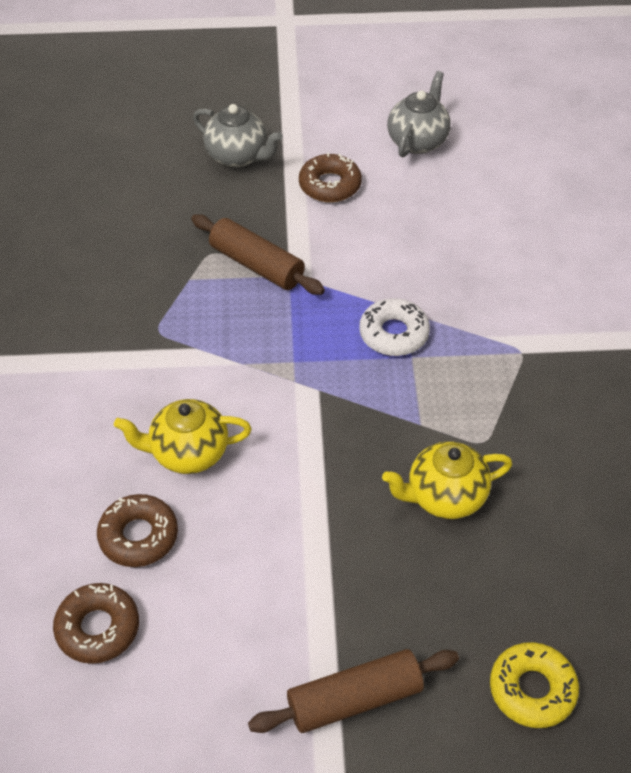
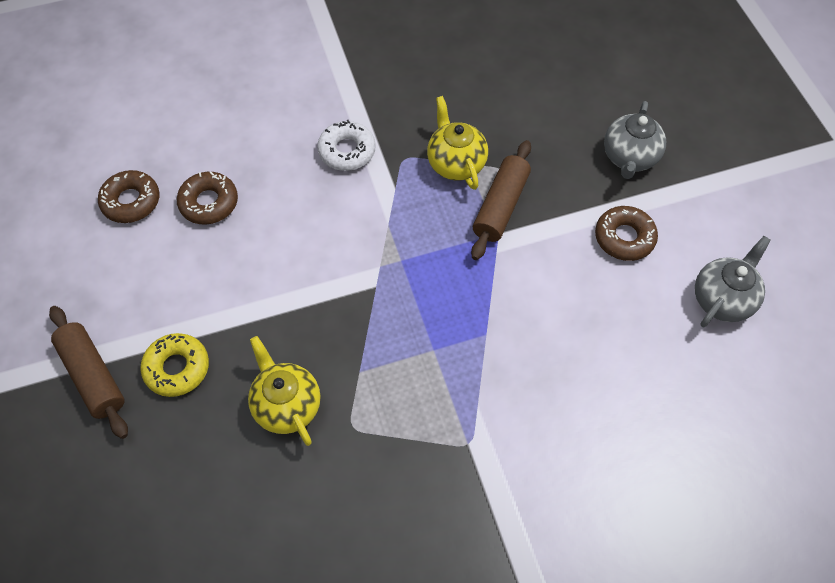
camera: 75 degrees right, 10 degrees up
(188, 453) = (289, 212): yellow teapot -> yellow teapot (455, 163)
(394, 334) = (456, 330): white donut -> white donut (347, 151)
(418, 141) = (722, 299): grey teapot -> grey teapot turned 60 degrees counterclockwise
(532, 689) = (113, 505): yellow donut -> yellow donut (177, 368)

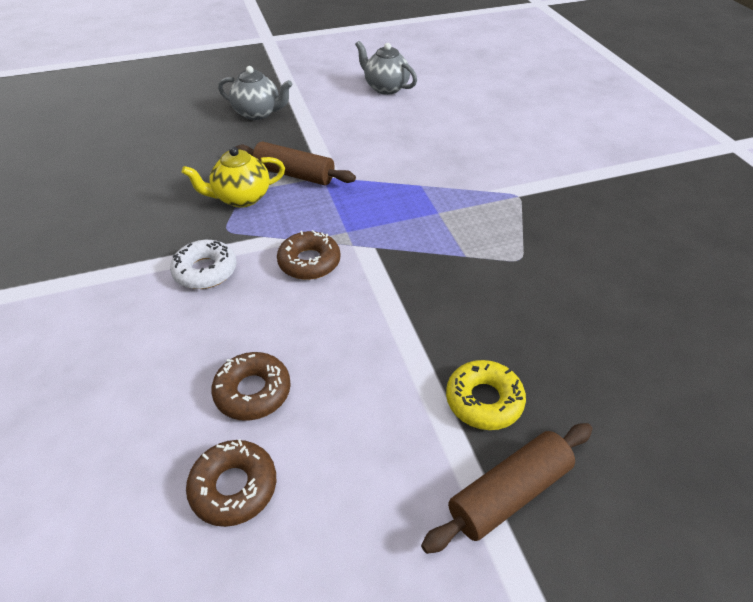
camera: 90 degrees left, 15 degrees down
(286, 405) = (509, 304): yellow teapot -> none
(624, 238) = (333, 120): brown donut -> brown donut (309, 262)

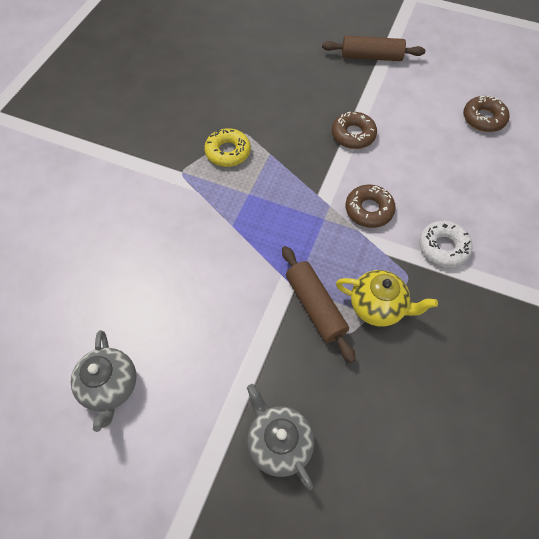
camera: 140 degrees left, 15 degrees up
(253, 391) = (453, 152): brown donut -> brown donut (353, 135)
(484, 400) = (346, 86): yellow donut -> yellow donut (228, 152)

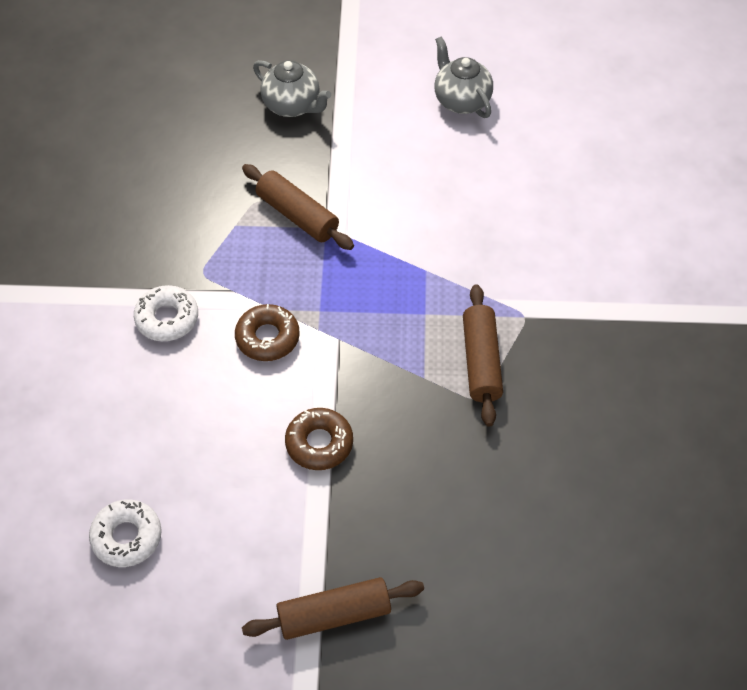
camera: 160 degrees right, 5 degrees down
(228, 152) = (481, 362): yellow donut -> brown rolling pin
(378, 307) = (230, 234): yellow teapot -> none
(483, 118) = (127, 537): brown donut -> white donut

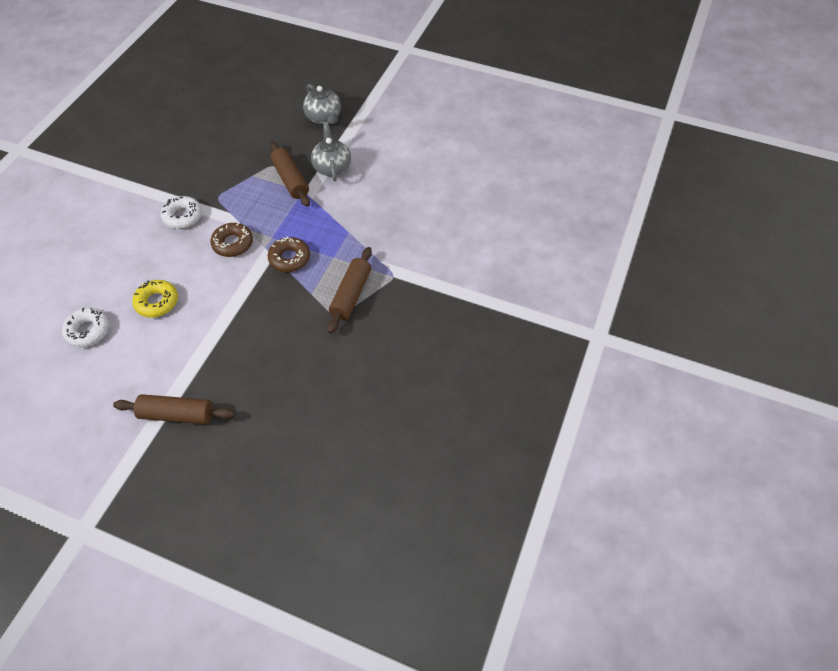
camera: 20 degrees right, 0 degrees up
(206, 460) = (157, 302): none -> yellow donut
(319, 443) = (227, 313): brown donut -> brown donut (289, 258)
(461, 100) = (427, 140): grey teapot -> grey teapot (332, 168)

